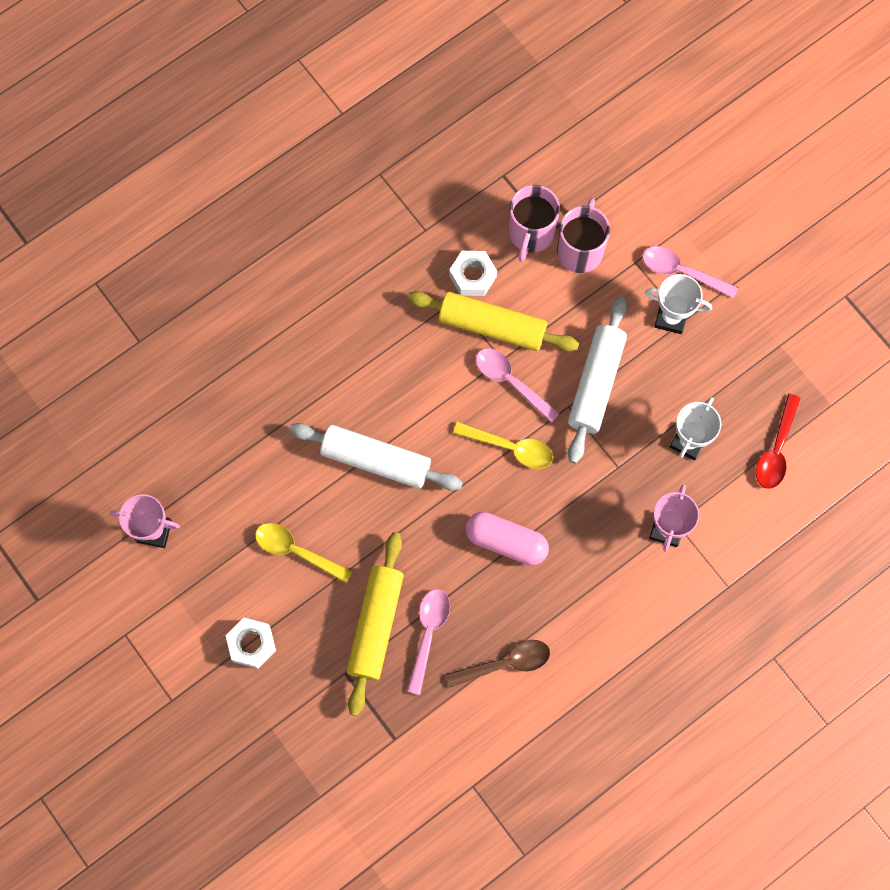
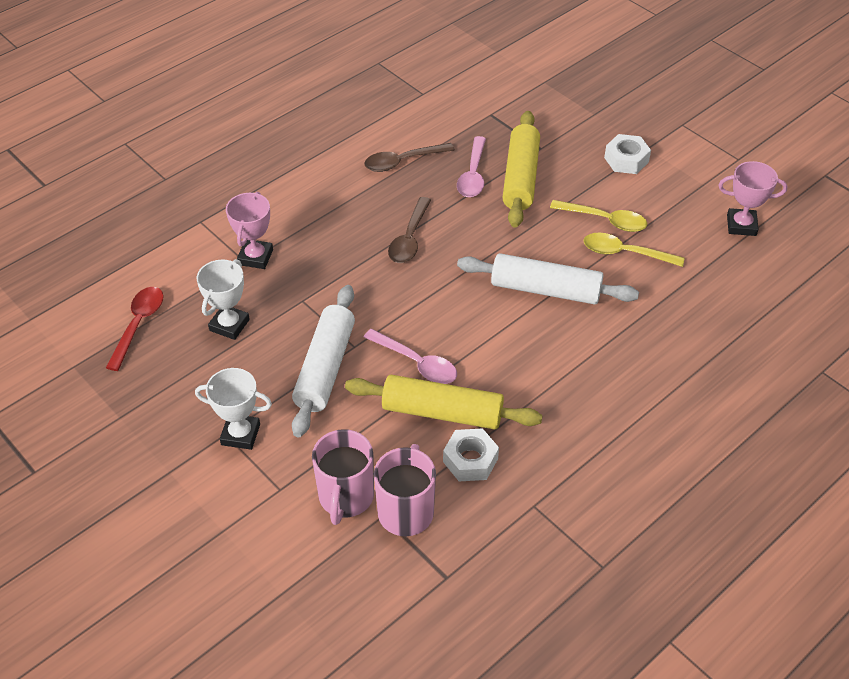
camera: 175 degrees right, 25 degrees down
(506, 542) = (409, 239): pink capsule -> brown spoon
(510, 447) = (412, 308): yellow spoon -> yellow spoon (625, 253)
(681, 272) = (225, 482): pink spoon -> none

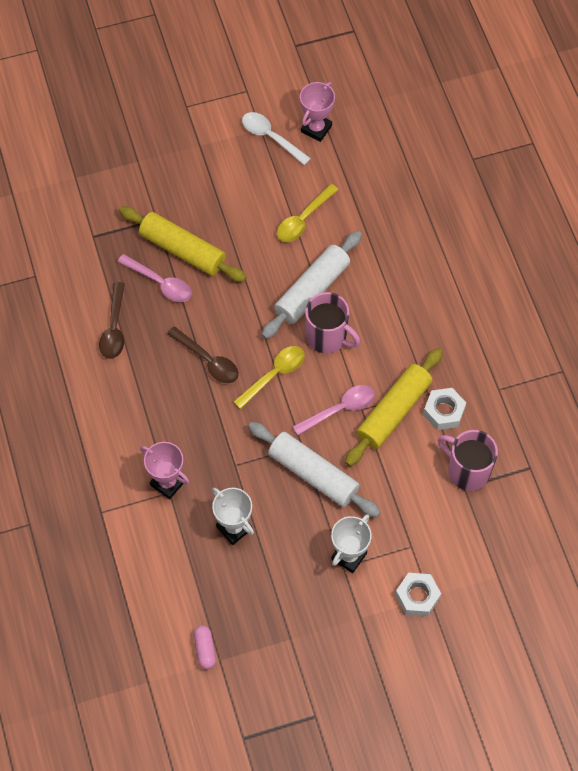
camera: 65 degrees left, 15 degrees up
(81, 350) = (205, 649): none -> pink capsule
(138, 325) = (198, 597): red spoon -> none
(345, 497) = (438, 505): pink mug -> pink mug (327, 337)
(605, 220) = (262, 215): yellow spoon -> yellow spoon (274, 374)
(626, 160) = (204, 166): white nut -> white nut (417, 596)
(700, 195) = (270, 137): none -> white spoon

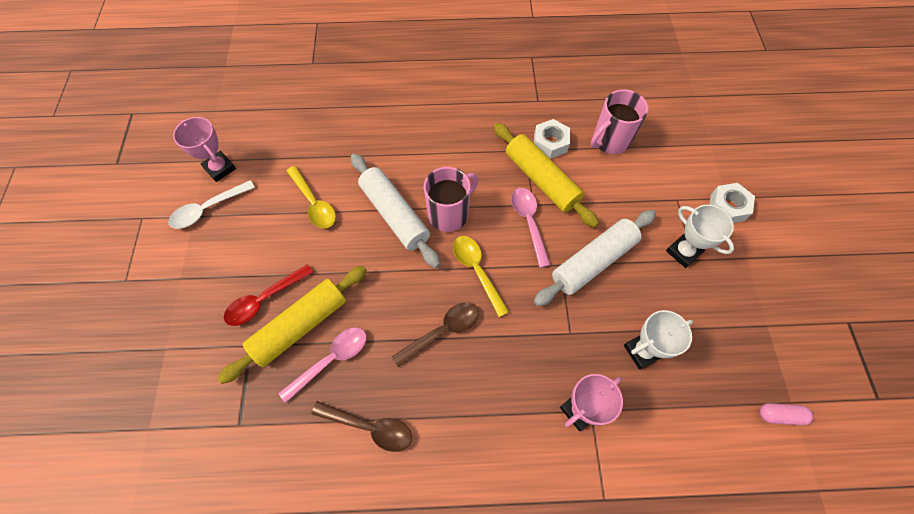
camera: 75 degrees left, 0 degrees up
(198, 215) = (264, 300): none -> red spoon

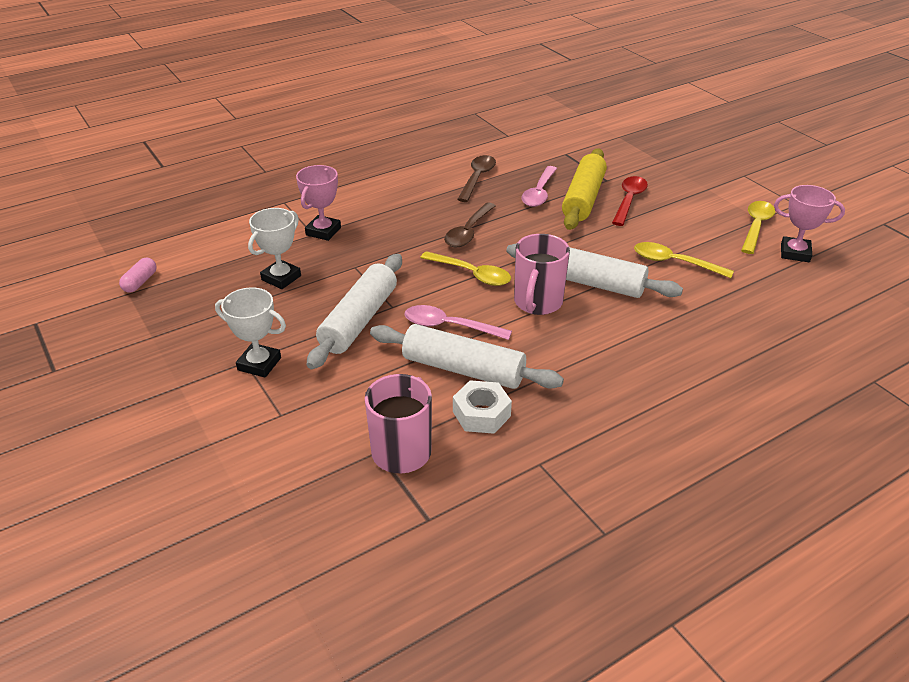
camera: 150 degrees right, 25 degrees down
(208, 209) = (756, 226): white spoon -> yellow spoon
(370, 427) = (477, 178): brown spoon -> brown spoon turned 120 degrees clockwise
(529, 222) = (449, 326): pink spoon -> pink spoon turned 150 degrees clockwise
(541, 180) = (463, 369): yellow rolling pin -> white rolling pin
(727, 207) = (210, 431): white nut -> none
(780, 415) = (140, 282): pink capsule -> pink capsule turned 45 degrees counterclockwise

